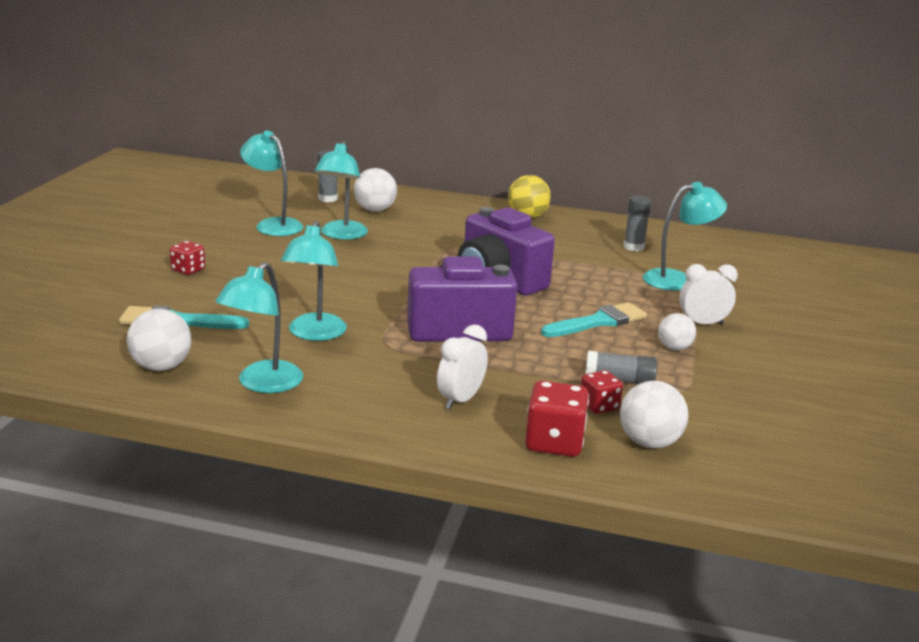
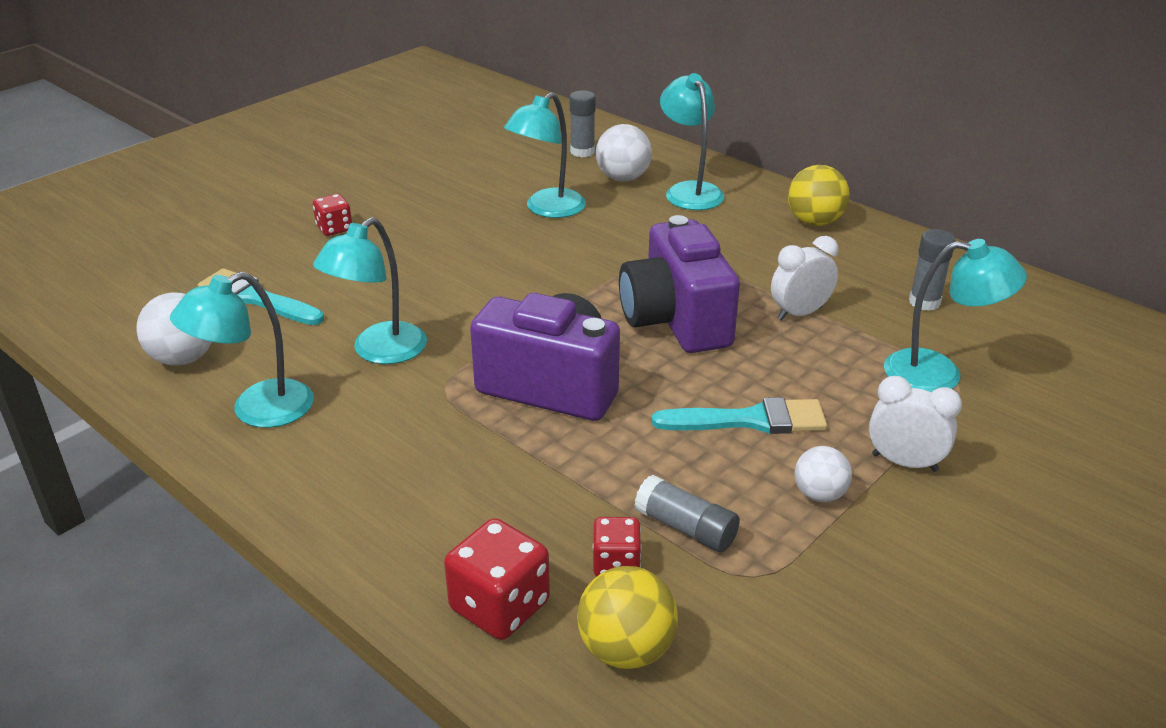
camera: 30 degrees right, 10 degrees up
(273, 225) = (484, 180): turquoise lamp -> turquoise lamp (689, 191)
(460, 400) = (449, 499): white clock -> white clock (799, 313)
(649, 442) = (626, 650): white ball -> yellow ball

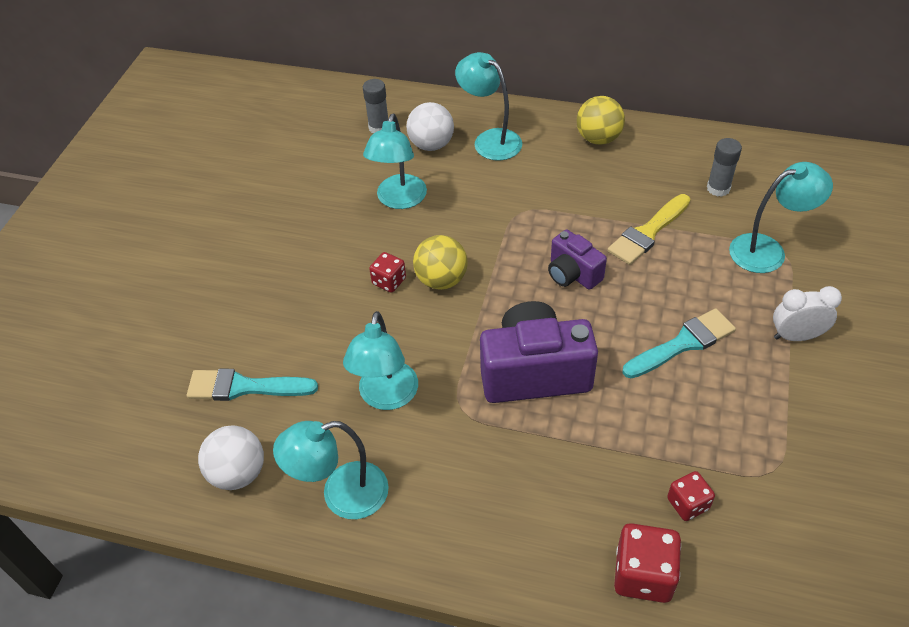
camera: 25 degrees left, 15 degrees up
(257, 410) = (341, 495): turquoise lamp -> turquoise lamp turned 45 degrees clockwise
(334, 228) = (246, 287): red dice -> red dice (389, 281)
(626, 650) = (741, 567): yellow ball -> yellow ball (441, 280)
(676, 320) = (572, 274): purple camera -> purple camera, size x0.56
(685, 528) = (708, 453): grey glue stick -> none
(799, 313) = (648, 232): white clock -> yellow brush
(819, 494) = (766, 386): white ball -> none

